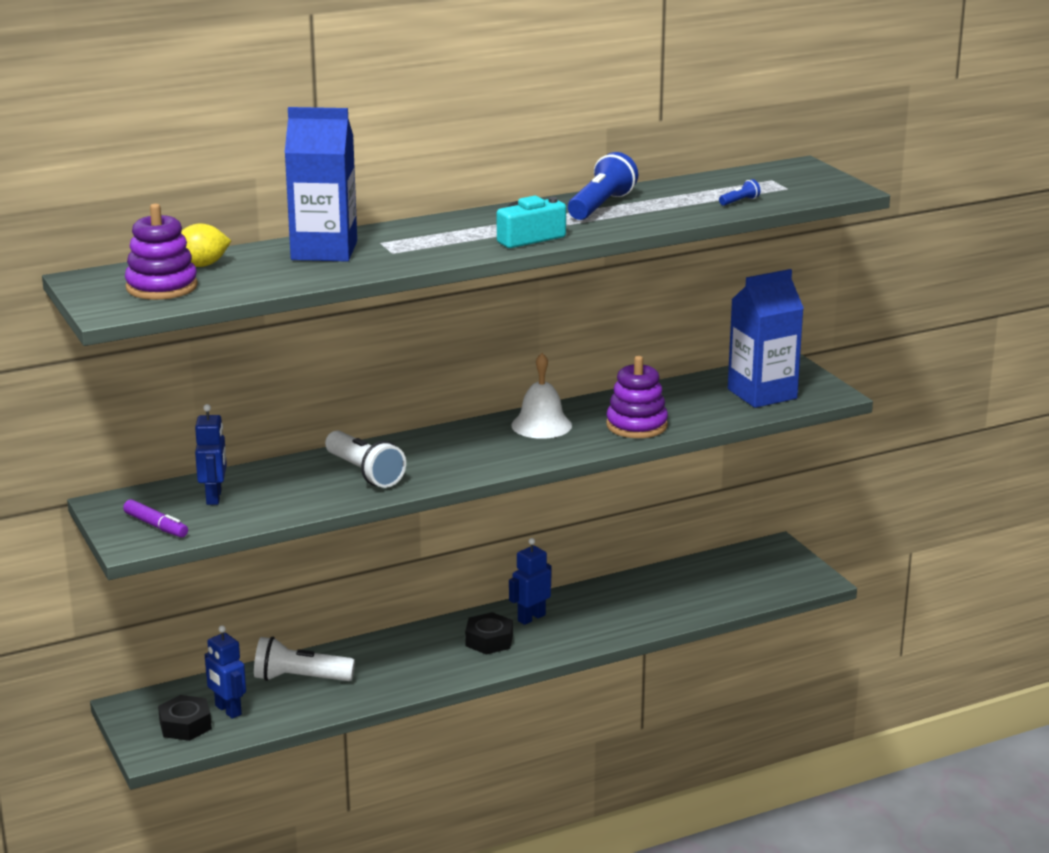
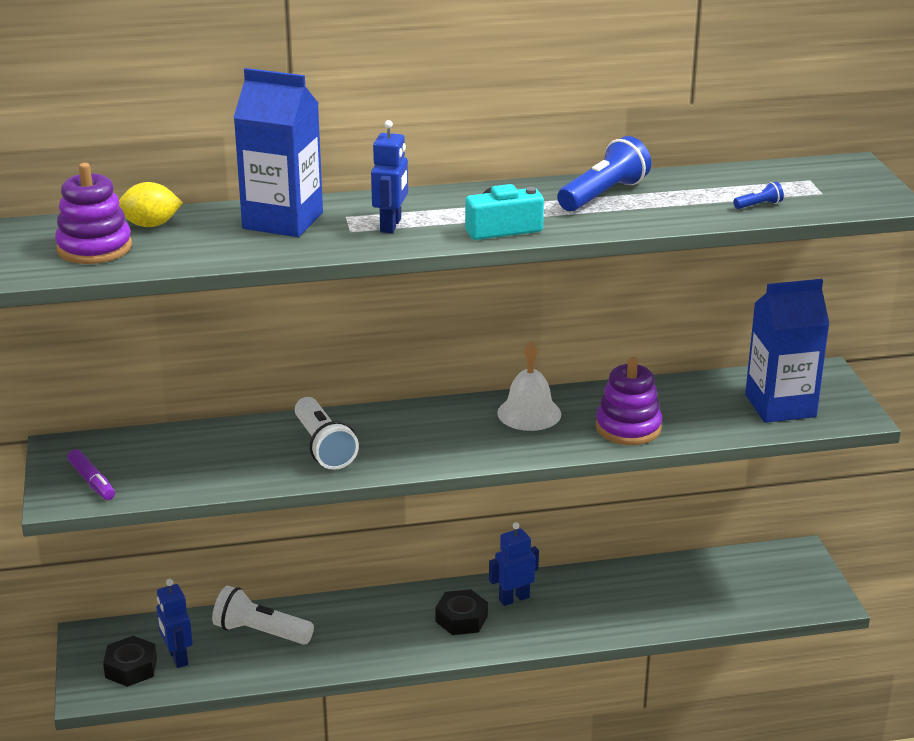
camera: 15 degrees right, 5 degrees up
(214, 497) = (164, 455): blue robot -> blue robot (391, 225)

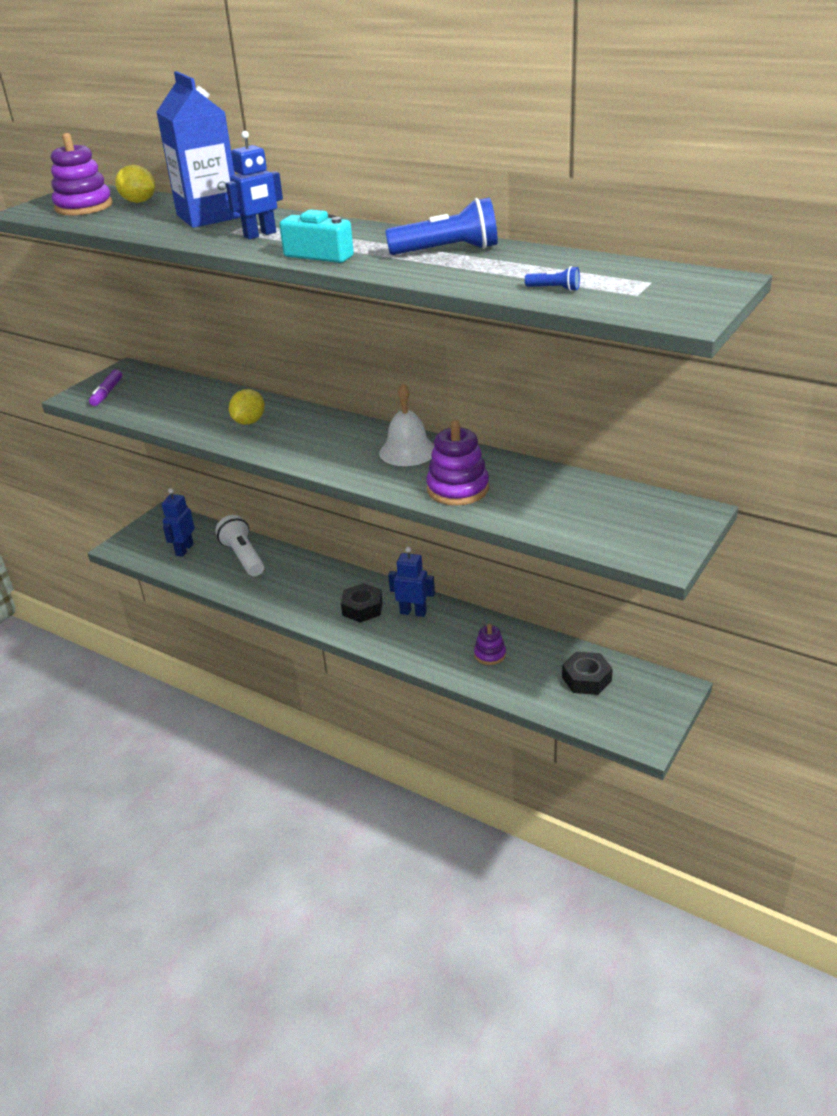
camera: 45 degrees right, 5 degrees up
(131, 668) = (156, 543): black nut -> black nut (586, 679)
(323, 447) = (249, 422): white flashlight -> yellow lemon
(631, 600) = (490, 654): none -> purple stacking toy
(780, 406) = (607, 522): blue carton -> none

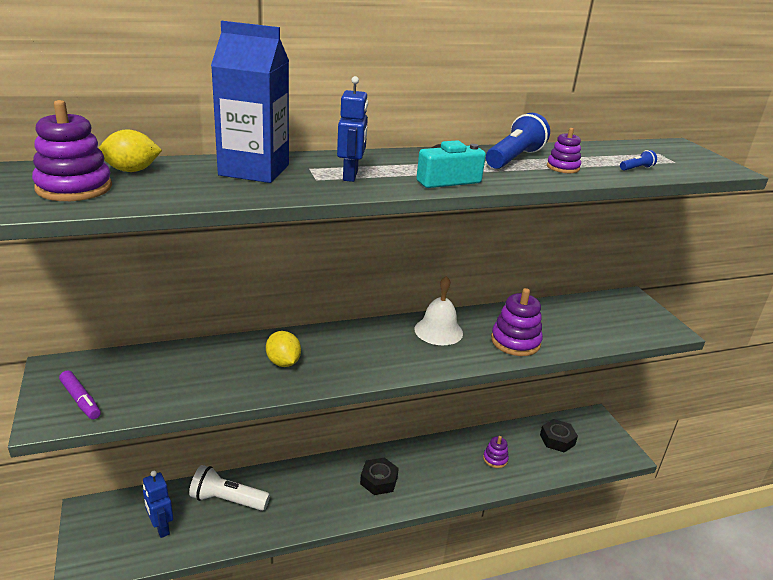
camera: 55 degrees left, 5 degrees down
(413, 612) = (413, 461): blue robot -> none
(470, 269) = (563, 167): none -> purple stacking toy

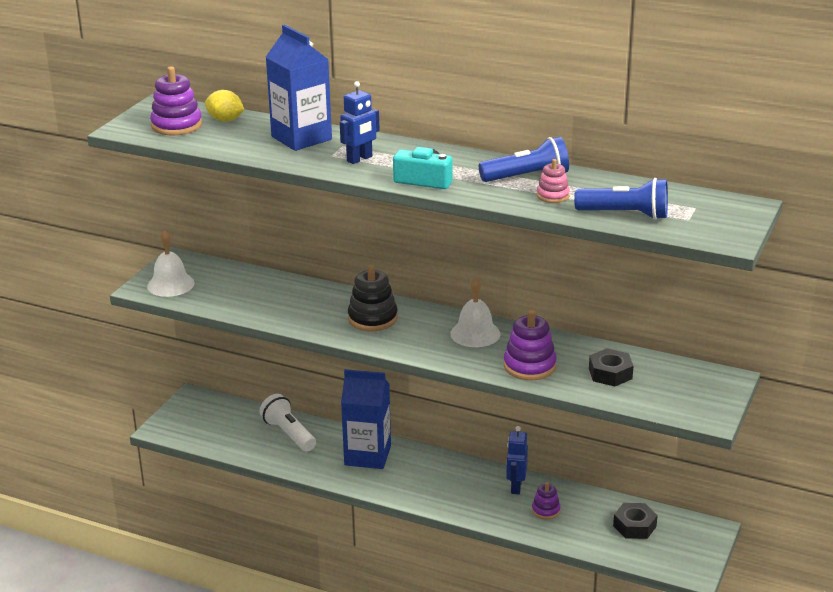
camera: 45 degrees right, 0 degrees up
(80, 400) = (170, 284): purple marker -> white bell
(161, 527) = (227, 429): blue robot -> blue robot (516, 487)
(283, 362) = (321, 310): yellow lemon -> none
(319, 484) = (367, 455): none -> blue carton
(341, 351) = (372, 318): none -> black stacking toy
(379, 480) = (418, 476): black nut -> black nut (610, 373)
(563, 167) = (553, 196): purple stacking toy -> pink stacking toy
(636, 168) = (625, 214): blue flashlight -> blue flashlight, size x2.26

